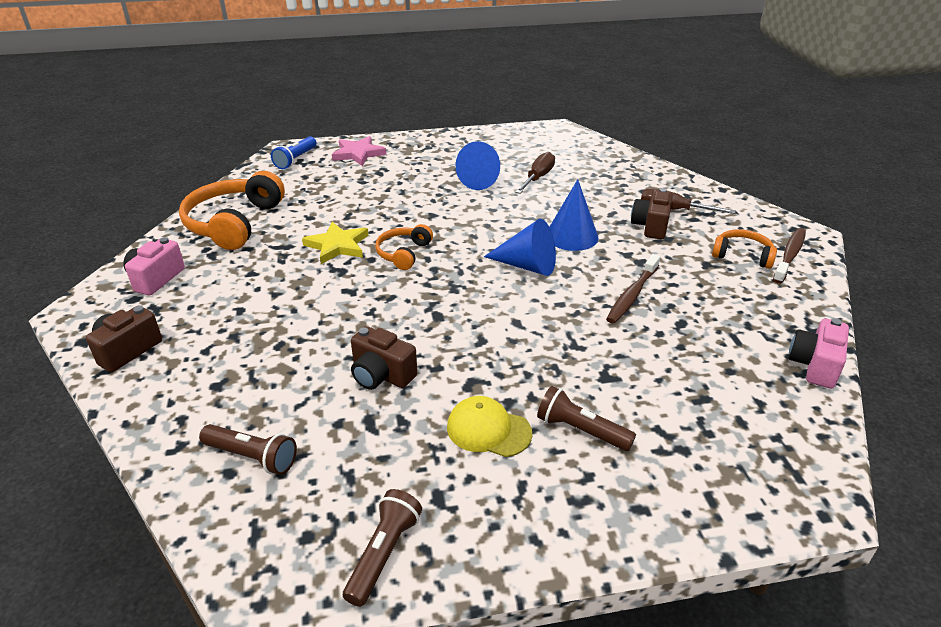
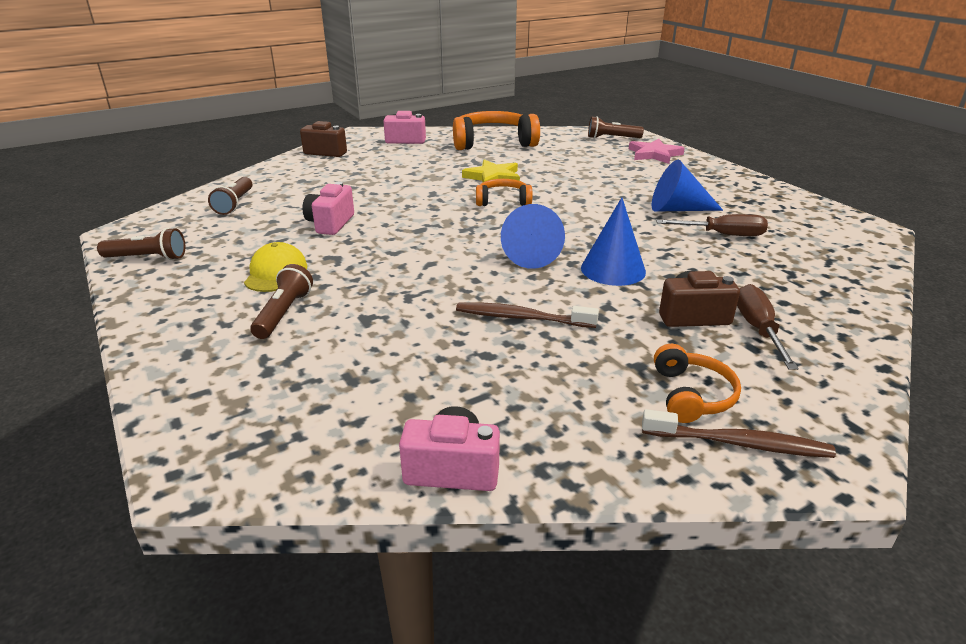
camera: 70 degrees right, 5 degrees down
(296, 160) = (612, 138): blue flashlight -> brown flashlight
(381, 375) = (330, 224): brown camera -> pink camera

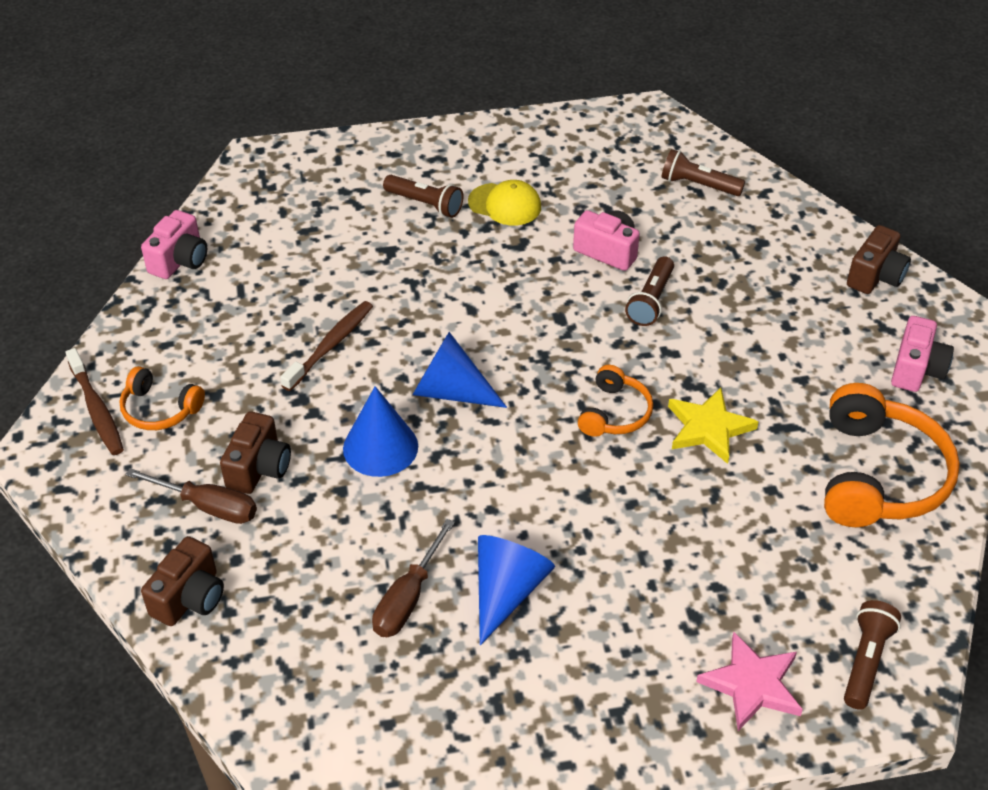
camera: 110 degrees right, 15 degrees up
(147, 258) = (578, 130): brown flashlight -> brown flashlight (651, 301)
(739, 443) = (97, 409): brown toothbrush -> brown toothbrush turned 60 degrees counterclockwise
(841, 311) = (190, 598): none -> brown camera

